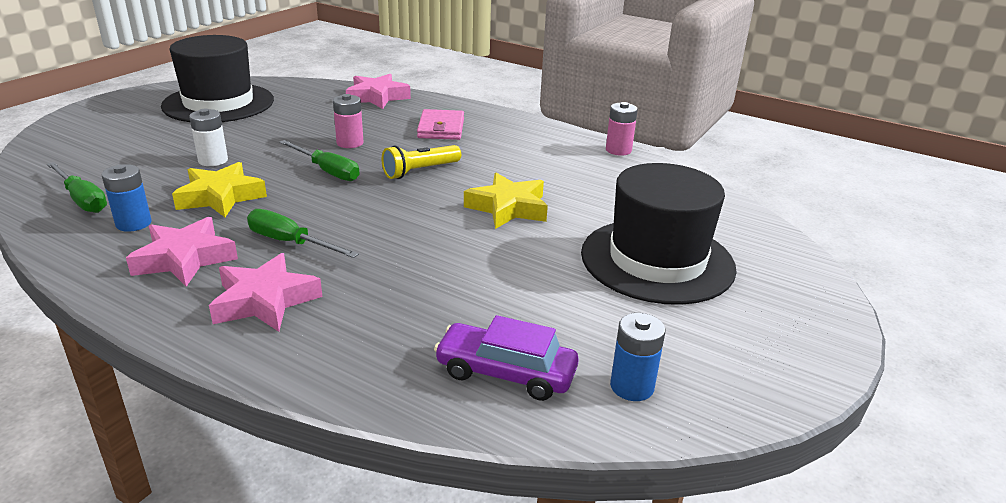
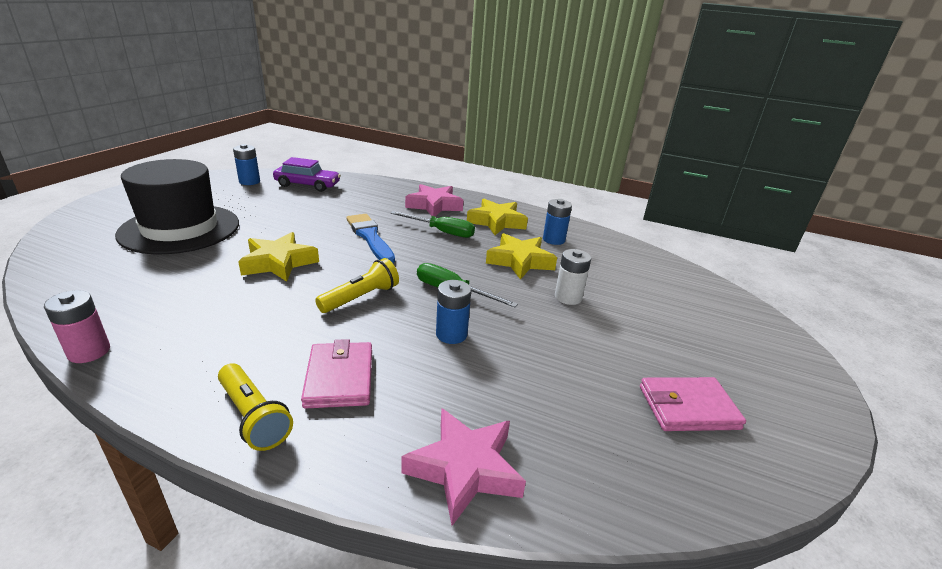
camera: 170 degrees right, 0 degrees up
(82, 199) = (613, 254): green screwdriver -> none
(185, 259) = (496, 222): pink star -> yellow star
(218, 103) = (688, 407): black hat -> pink wallet
(350, 143) = (451, 334): pink battery -> blue battery
(398, 237) = (370, 237): none -> blue brush
(491, 118) = (253, 417): none -> yellow flashlight

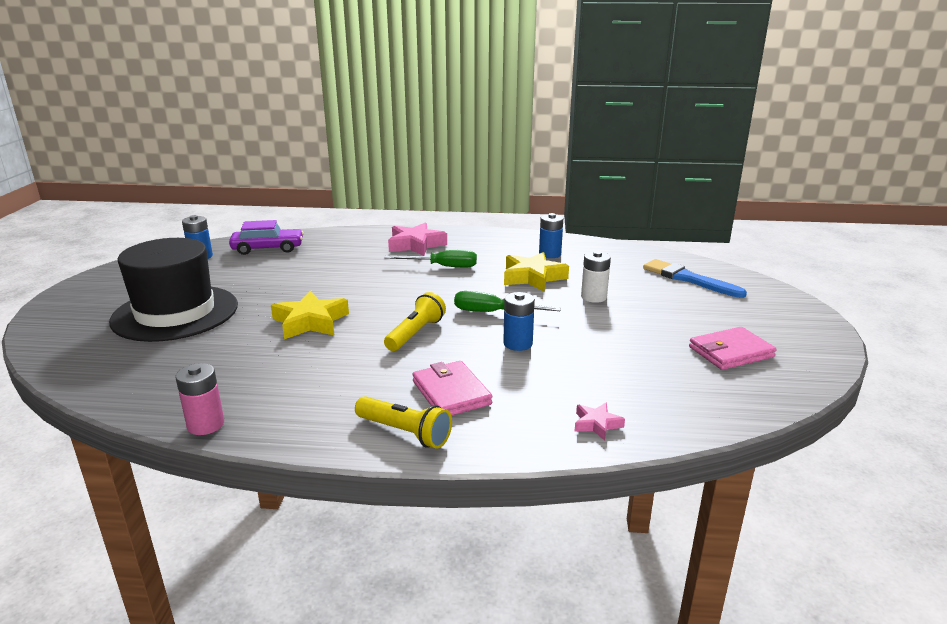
camera: 15 degrees left, 5 degrees down
(370, 237) = (378, 284): blue brush -> blue brush (688, 279)
(464, 469) = (596, 424): pink star -> pink star, size x0.52
(496, 222) = (487, 248): yellow star -> none

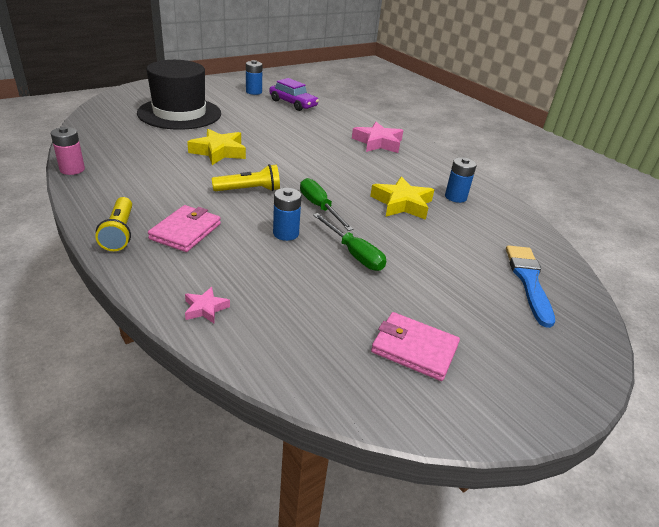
camera: 45 degrees right, 10 degrees up
(442, 267) = (360, 164): green screwdriver -> green screwdriver (354, 253)
(593, 297) = (411, 242): white battery -> none

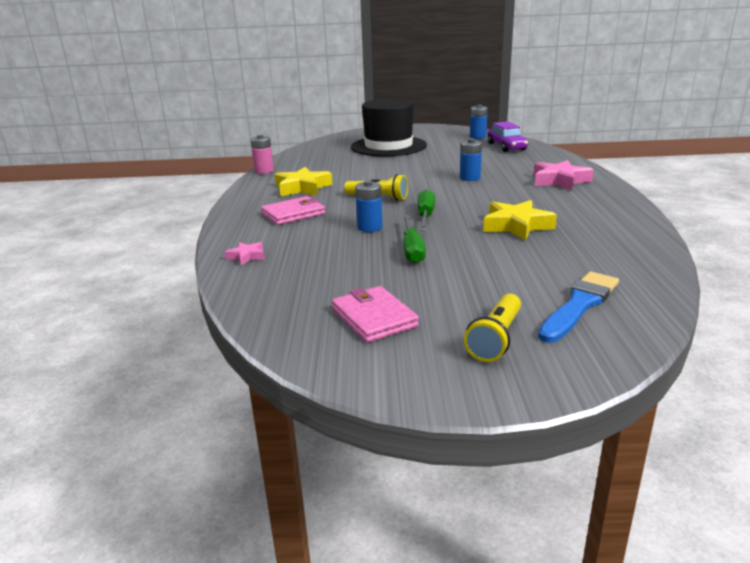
camera: 40 degrees right, 10 degrees down
(119, 233) = (248, 207): yellow flashlight -> yellow flashlight (495, 339)
(219, 152) = (387, 172): yellow star -> yellow star (302, 188)
(455, 197) = (590, 230): blue battery -> blue battery (470, 178)

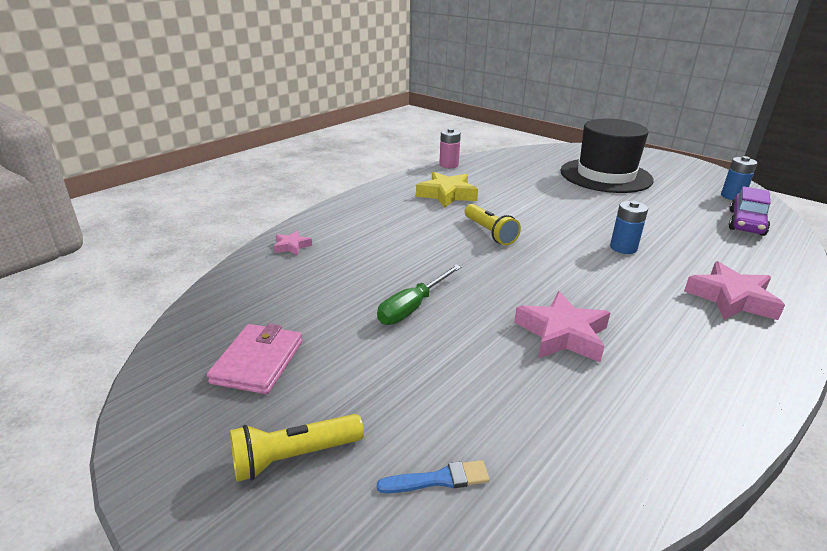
camera: 40 degrees right, 5 degrees up
(293, 214) = (393, 219): pink wallet -> none
(370, 227) = (423, 263): blue battery -> none
(425, 216) = (493, 275): green screwdriver -> none
(516, 226) = (562, 334): yellow star -> pink star
(579, 305) = (439, 479): blue brush -> blue brush, size x0.55

